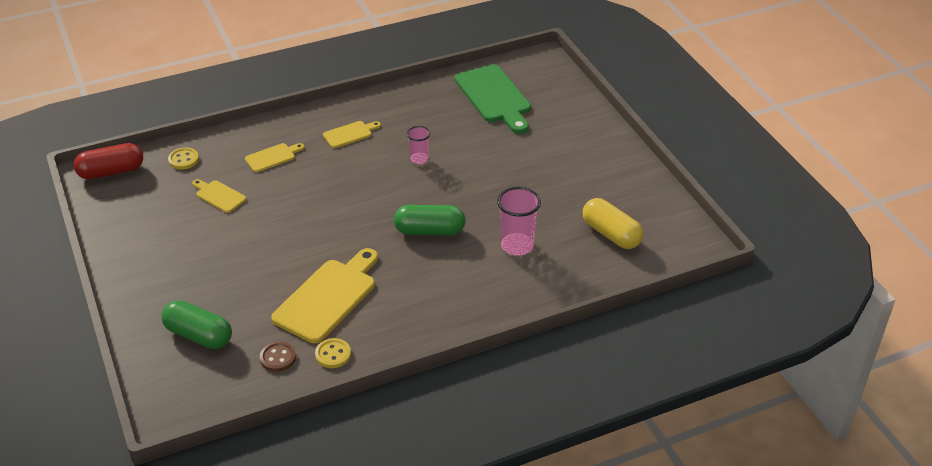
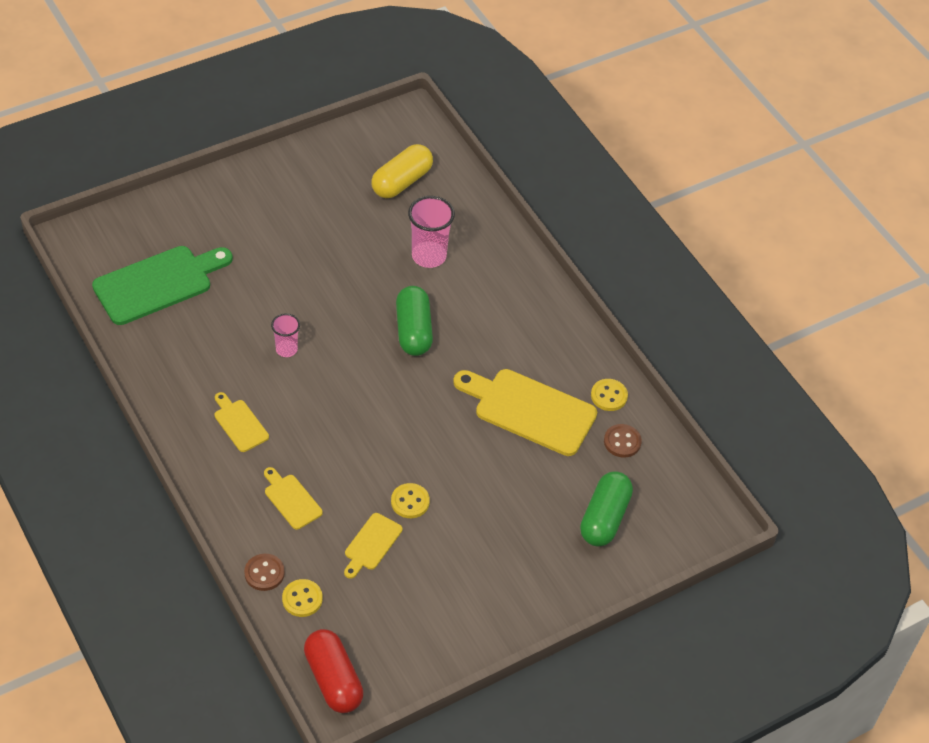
camera: 100 degrees left, 10 degrees up
(212, 143) = (264, 573): none -> brown button
(252, 218) = (410, 502): none -> yellow button

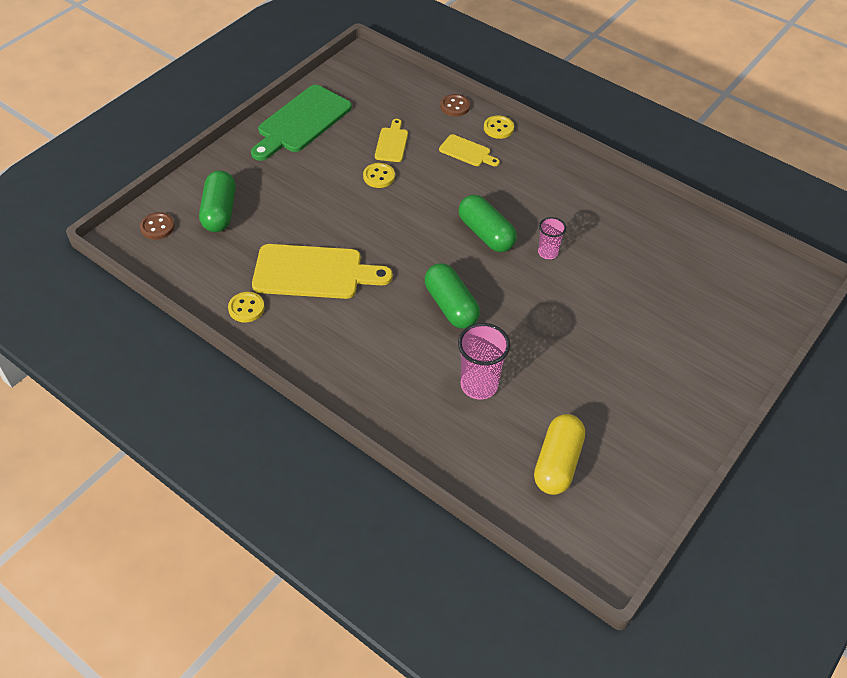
camera: 160 degrees right, 0 degrees up
(158, 283) = (696, 269): green cutting board -> green cutting board (301, 122)
(239, 424) = (541, 187): yellow cutting board -> none
(302, 599) = (420, 101): yellow button -> yellow button (498, 128)
(333, 679) = (373, 69): red capsule -> none
(334, 391) = (486, 234): none -> green capsule
(622, 442) = (222, 273): brown button -> brown button (157, 227)

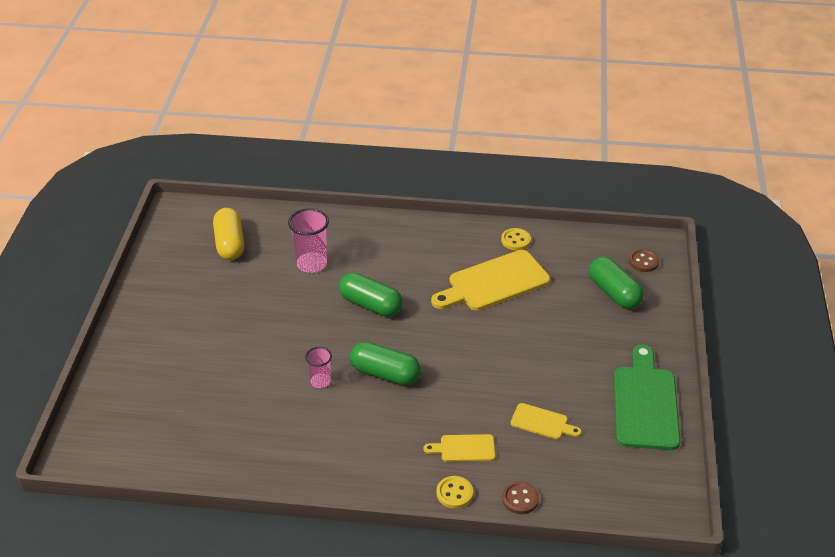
camera: 150 degrees right, 10 degrees down
(379, 176) = (521, 382): yellow button -> none
(392, 143) = (542, 422): yellow cutting board -> yellow cutting board turned 45 degrees counterclockwise

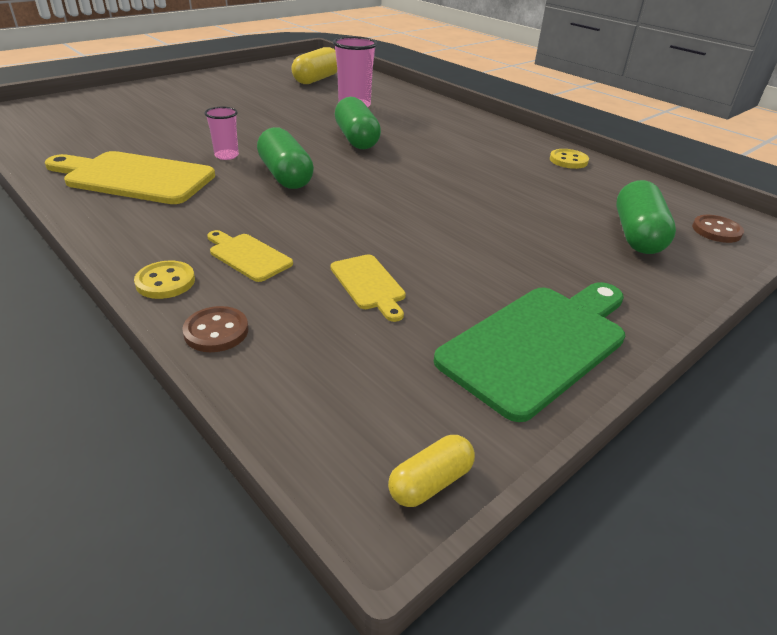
camera: 40 degrees right, 5 degrees down
(494, 282) = (499, 173): yellow cutting board -> yellow cutting board (134, 178)
(677, 495) = (430, 482): none -> yellow capsule

